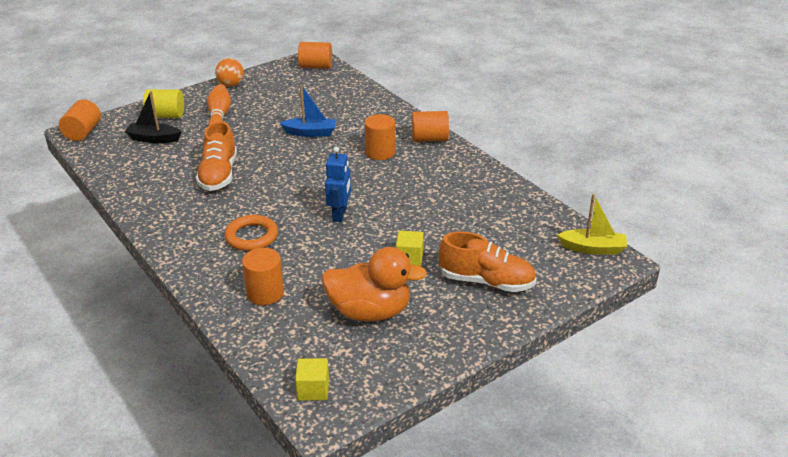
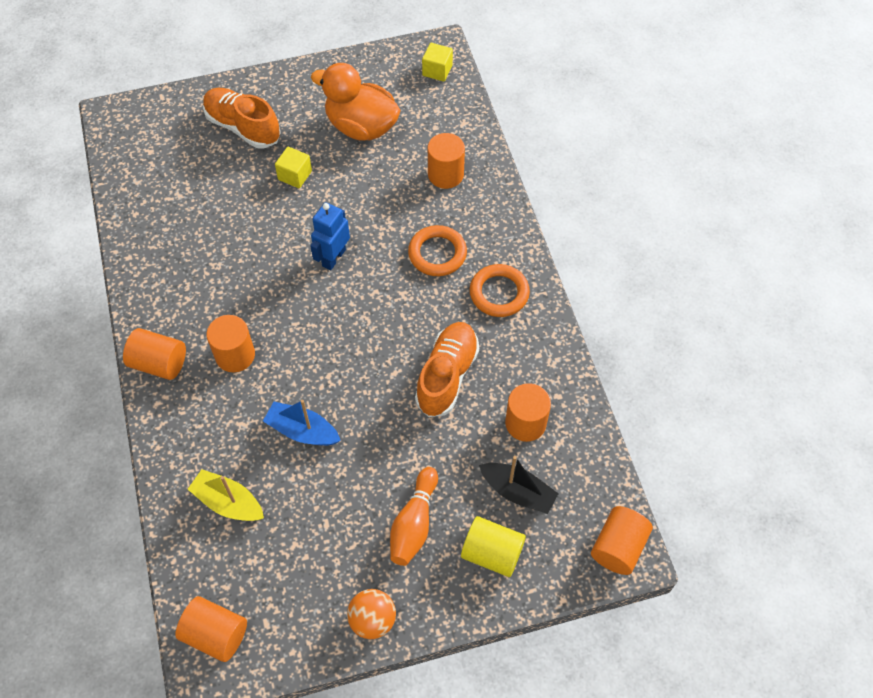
camera: 160 degrees left, 25 degrees up
(153, 166) = (525, 423): none -> orange cylinder
(189, 225) = (499, 293): none -> orange ring
(593, 248) = (120, 134): yellow boat -> yellow boat (228, 502)

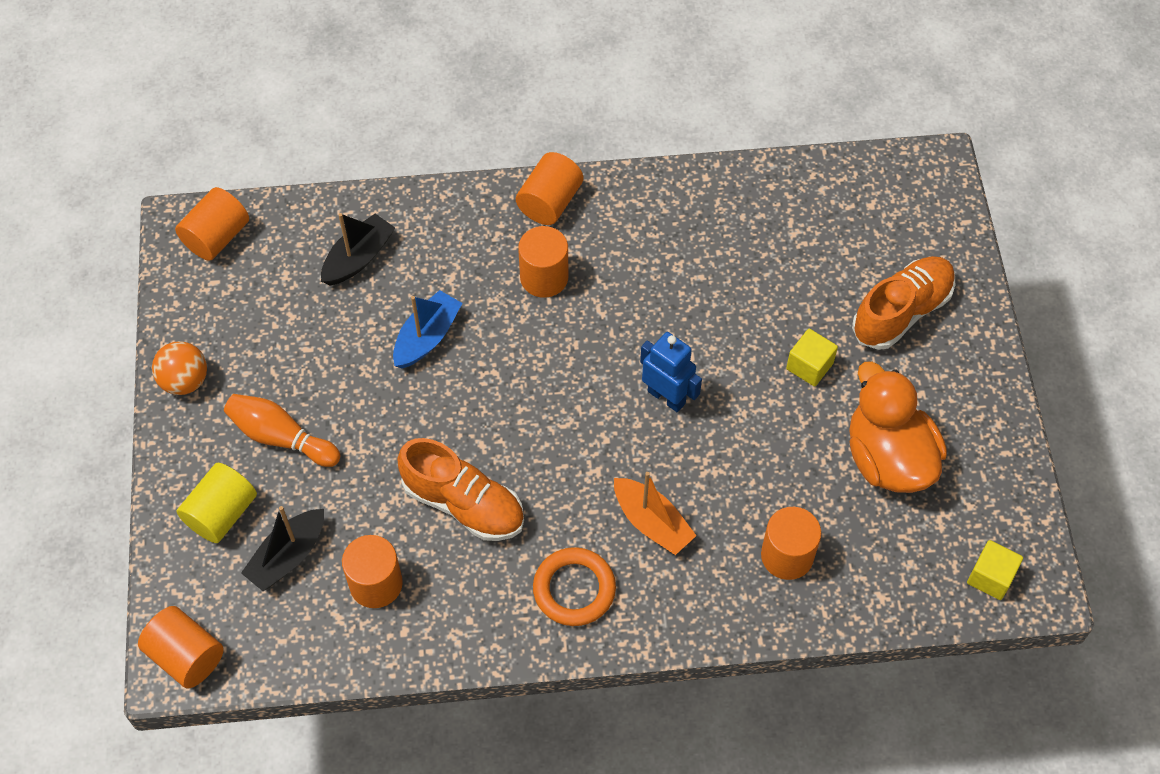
camera: 100 degrees right, 0 degrees up
(228, 502) = (358, 258): yellow boat -> black boat
(361, 126) = (888, 458): orange duck -> orange duck turned 60 degrees counterclockwise
(437, 253) = (652, 522): orange ring -> orange boat

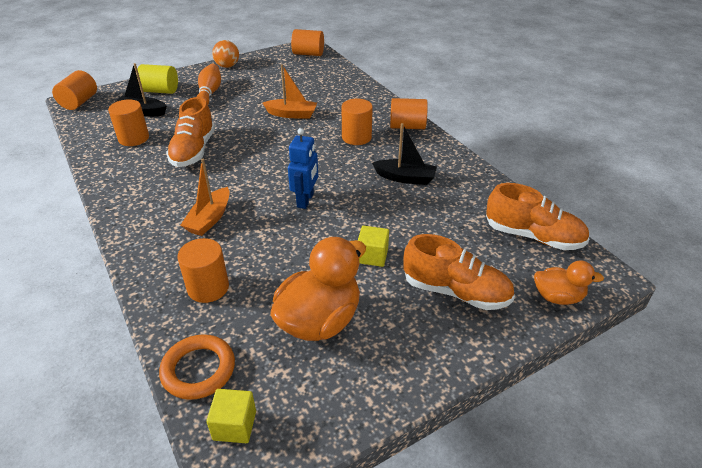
camera: 65 degrees right, 20 degrees down
(358, 258) = (324, 86): black boat -> black boat (405, 178)
(427, 337) = (292, 114): blue boat -> orange boat
(574, 589) = (150, 202): orange ring -> orange ring (198, 370)
(850, 192) = (533, 236): none -> orange shoe
(948, 226) = (558, 297): none -> orange duck

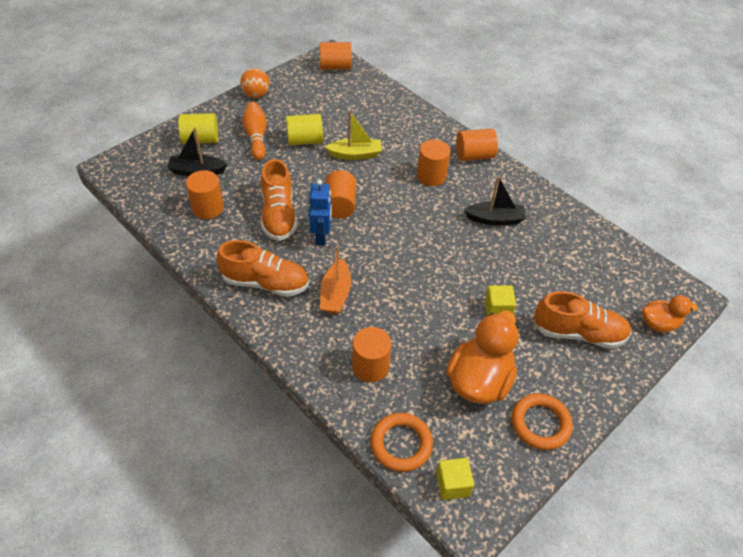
camera: 15 degrees left, 10 degrees up
(79, 102) = (119, 167): orange cylinder -> orange cylinder (340, 205)
(251, 100) = (305, 140): none -> yellow cylinder
(292, 114) = (355, 154): orange boat -> yellow boat
(305, 200) = (415, 259): blue robot -> blue robot (321, 236)
(371, 378) = (540, 423): none -> orange ring
(533, 236) = (623, 266): orange shoe -> orange shoe (265, 283)

